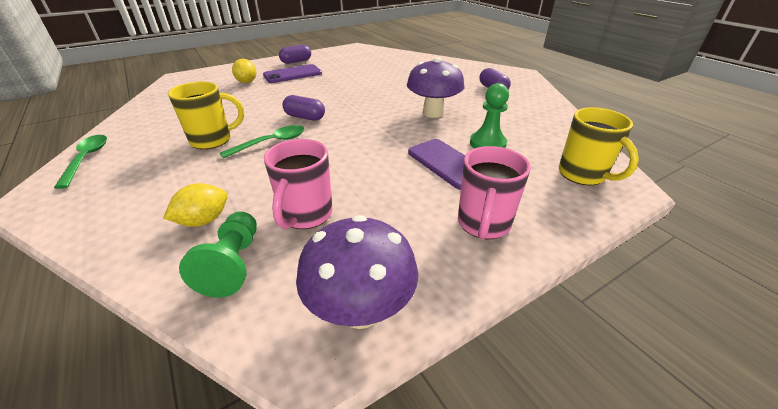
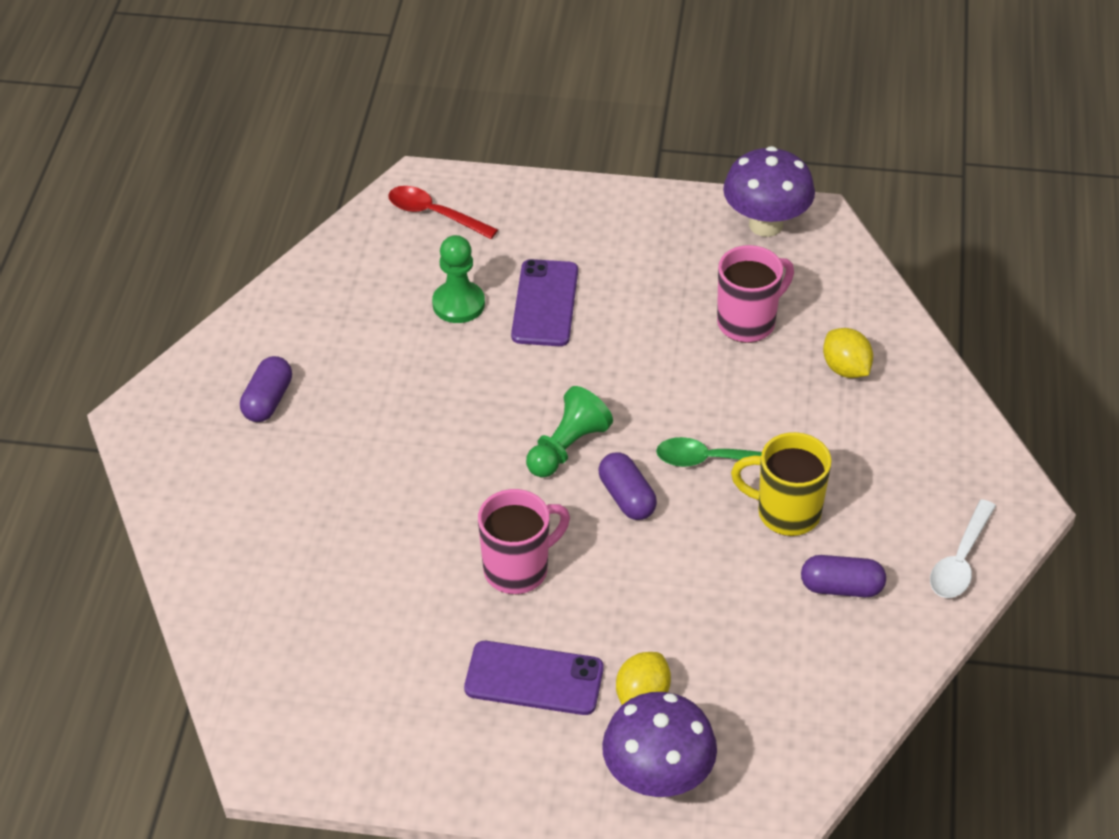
camera: 140 degrees left, 10 degrees up
(87, 159) = (960, 560): green spoon -> white spoon
(204, 221) = (846, 369): yellow lemon -> yellow lemon turned 60 degrees clockwise
(233, 264) = (837, 308): green pawn -> green pawn (567, 447)
(296, 61) = (477, 750): purple capsule -> purple capsule (841, 587)
(433, 113) = (440, 398): purple mushroom -> purple mushroom (657, 779)
(483, 224) = (604, 227): pink mug -> pink mug (518, 569)
(583, 175) = (434, 214): yellow mug -> red spoon

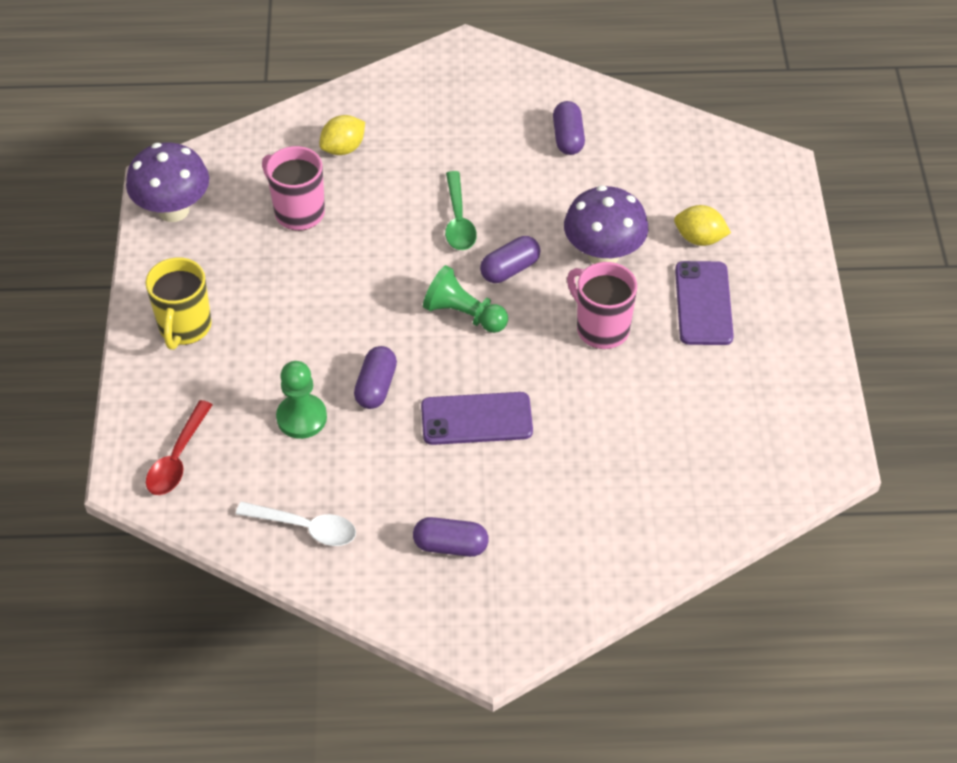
camera: 100 degrees left, 5 degrees up
(483, 364) = (376, 386): none -> purple capsule
(545, 303) = (293, 353): purple phone -> purple phone (476, 419)
(657, 779) = (767, 222): purple mushroom -> purple mushroom (603, 254)
(786, 512) = (503, 173): yellow mug -> yellow mug (184, 327)
(960, 560) = (526, 77): white spoon -> white spoon (305, 527)

